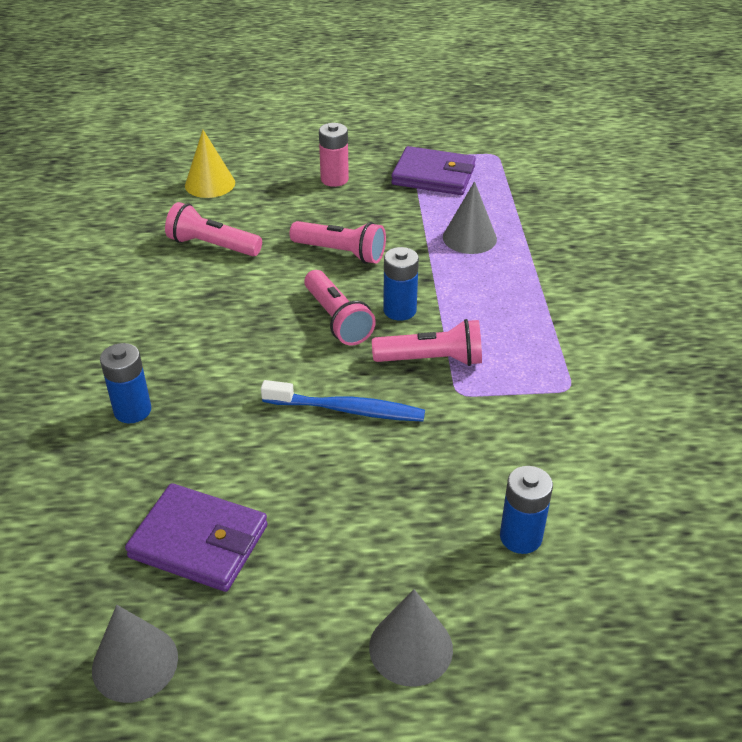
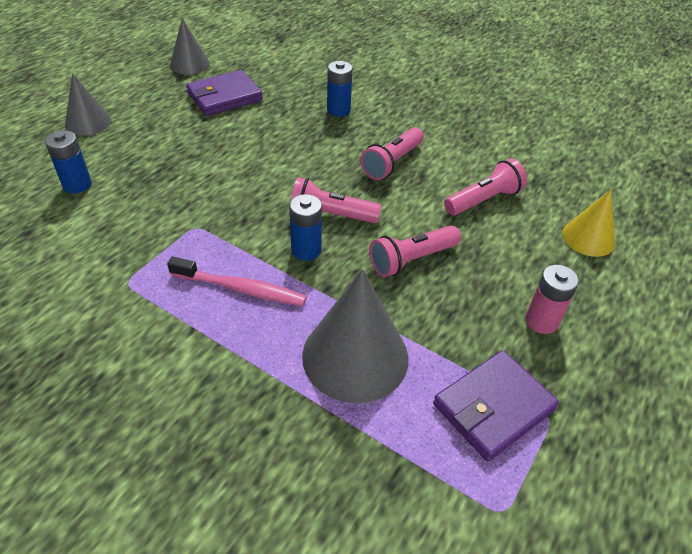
camera: 125 degrees right, 5 degrees up
(347, 410) = (244, 176): blue toothbrush -> none
(432, 360) = (238, 234): pink flashlight -> pink flashlight (392, 163)
(469, 238) = (355, 356): grey cone -> grey cone, size x1.69
(487, 320) = (240, 289): none -> pink toothbrush

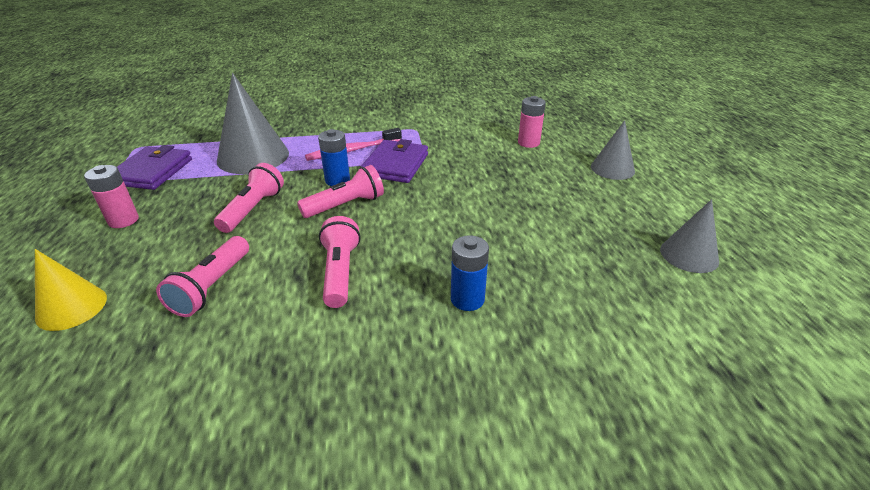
camera: 140 degrees right, 10 degrees down
(77, 185) = (528, 143): blue battery -> pink battery
(225, 97) = (585, 243): purple wallet -> purple wallet (395, 165)

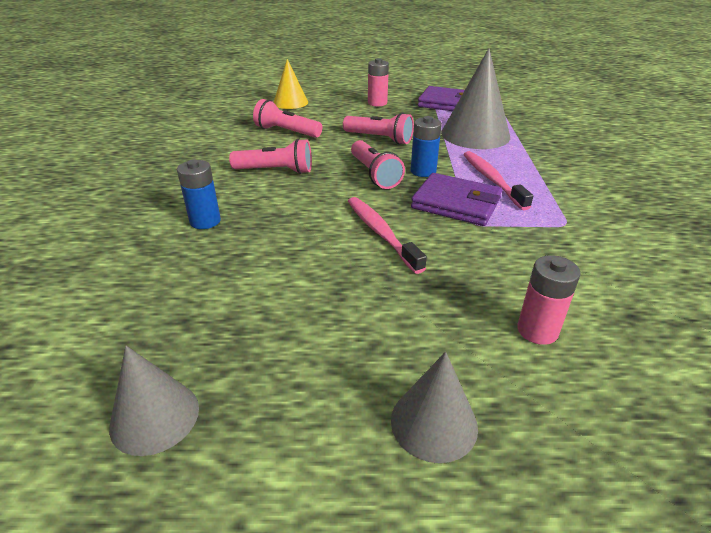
camera: 100 degrees right, 0 degrees up
(451, 194) = (381, 233): none -> pink toothbrush

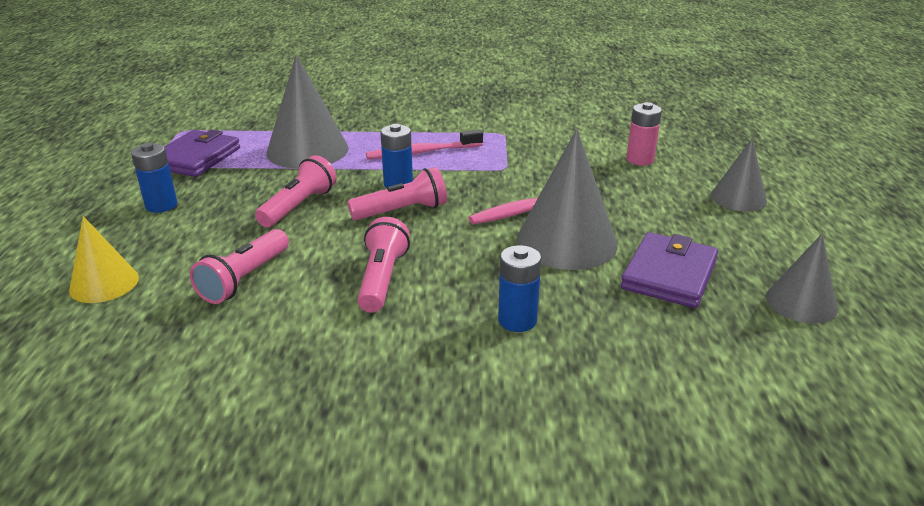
camera: 90 degrees left, 5 degrees down
(318, 252) = (566, 241): none -> grey cone
(377, 103) = (161, 205): pink battery -> blue battery
(456, 203) = (469, 172): purple wallet -> purple wallet (669, 274)

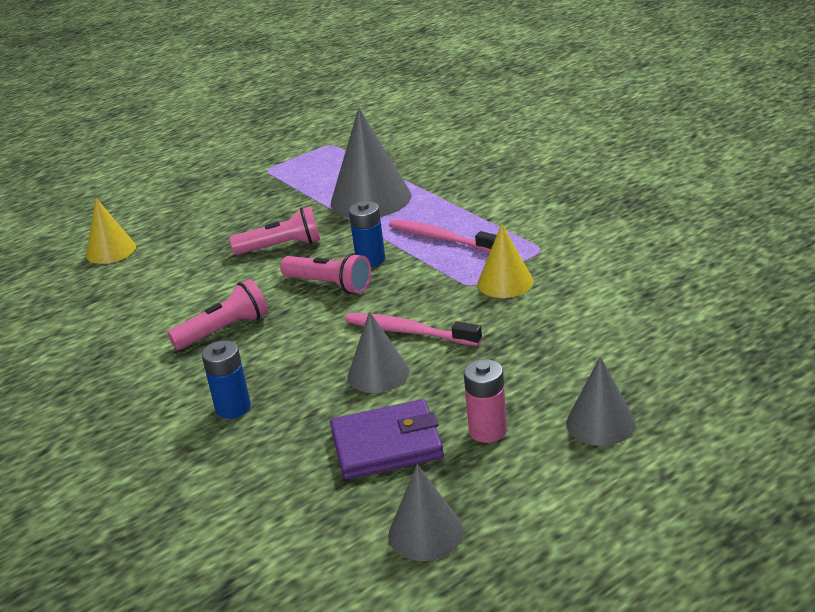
camera: 55 degrees right, 0 degrees up
(161, 205) = (218, 207): blue battery -> none
(196, 158) = (297, 174): purple wallet -> none
(244, 279) = (166, 286): pink flashlight -> none
(523, 158) = (505, 282): none -> yellow cone
(566, 241) = (378, 373): grey cone -> grey cone, size x0.59
(640, 159) = (601, 336): pink battery -> pink battery (488, 431)

